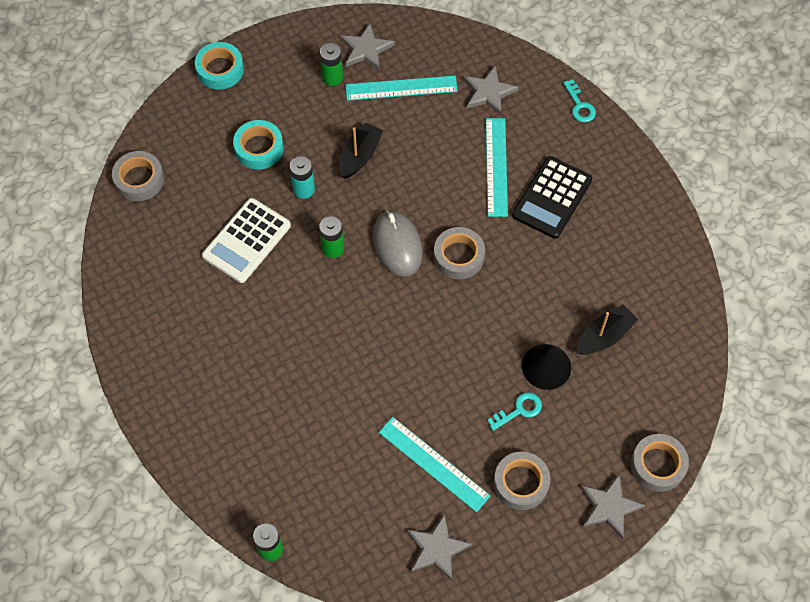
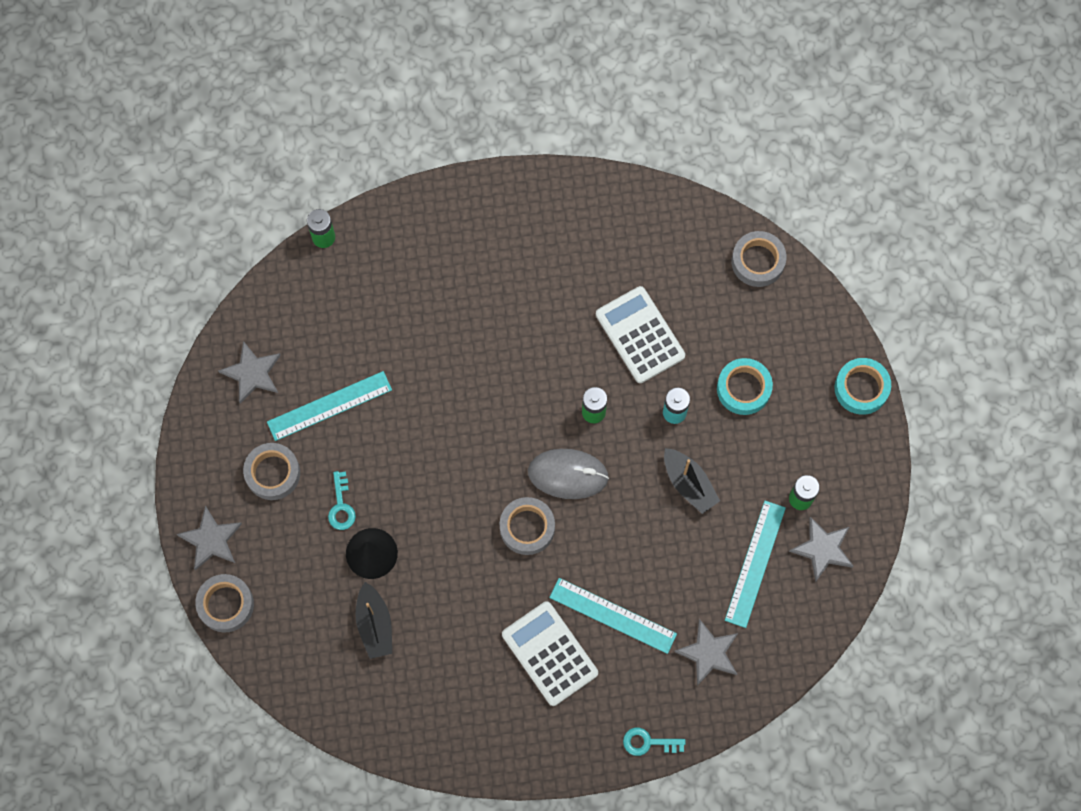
camera: 115 degrees right, 10 degrees up
(552, 198) = (549, 653): black calculator -> white calculator

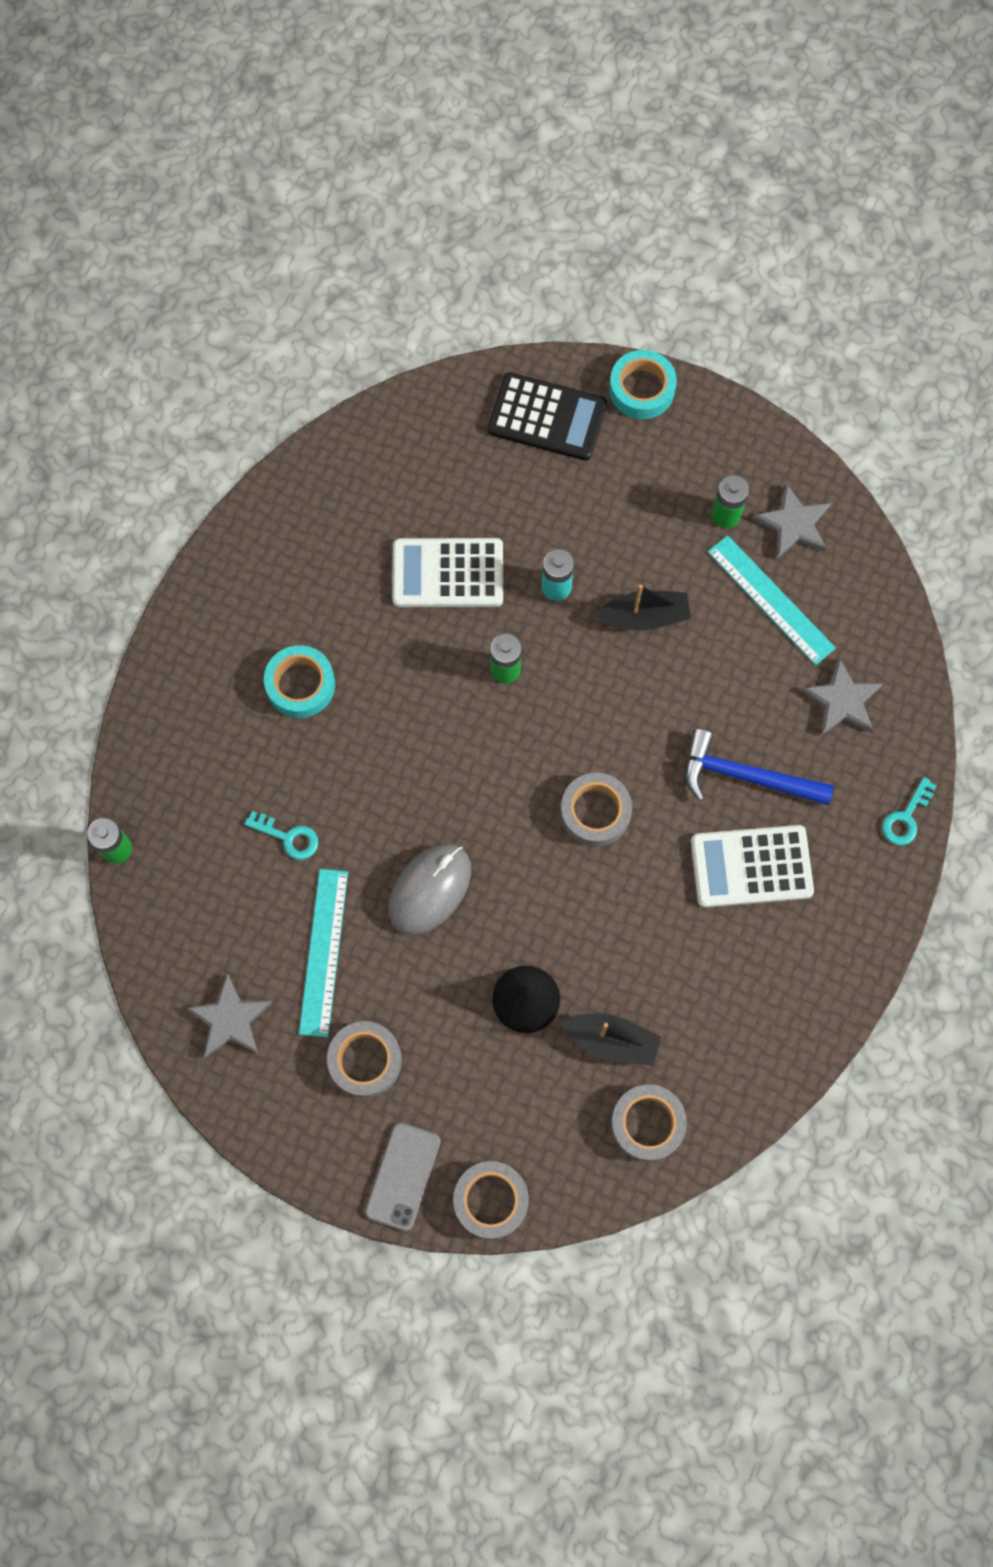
camera: 60 degrees left, 0 degrees up
(211, 540) = (403, 1176): grey star -> grey phone
(341, 506) = (450, 1003): turquoise key -> turquoise key (288, 837)
(568, 474) = (560, 735): grey mouse -> grey mouse (430, 889)
(613, 615) = (745, 776): turquoise ruler -> blue hammer
(743, 388) = (572, 503): turquoise tape -> turquoise tape (300, 685)
(758, 261) = (440, 410): grey tape -> grey tape (647, 1123)
(798, 336) = (547, 417): none -> black calculator

